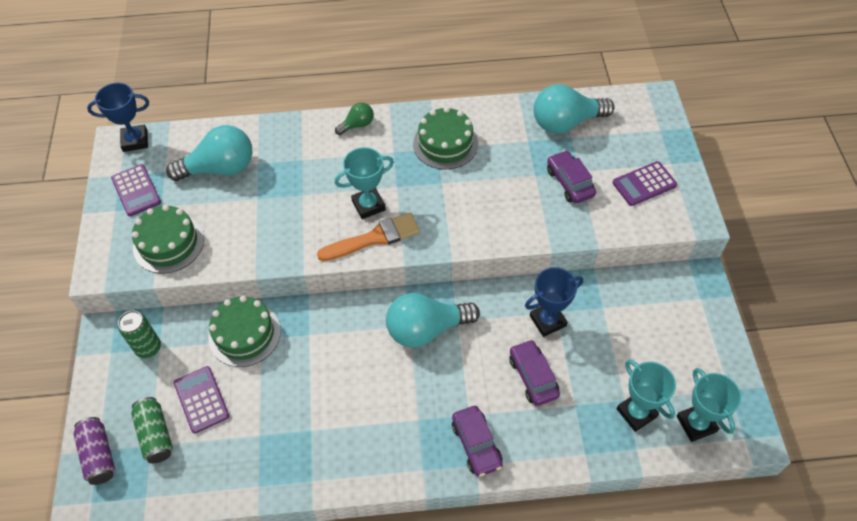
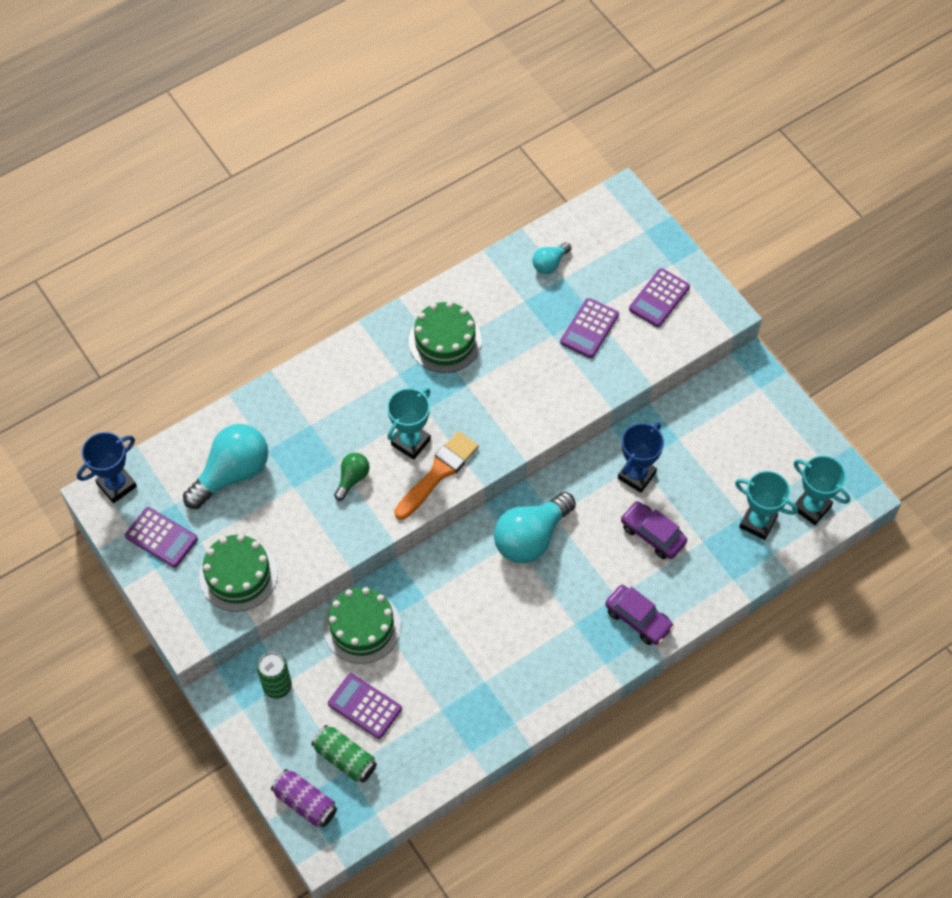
camera: 30 degrees left, 5 degrees up
(357, 125) = (342, 360): green light bulb -> green light bulb (352, 478)
(566, 123) = (550, 263): turquoise light bulb -> turquoise light bulb, size x0.51
(569, 182) = (589, 328): purple car -> purple calculator

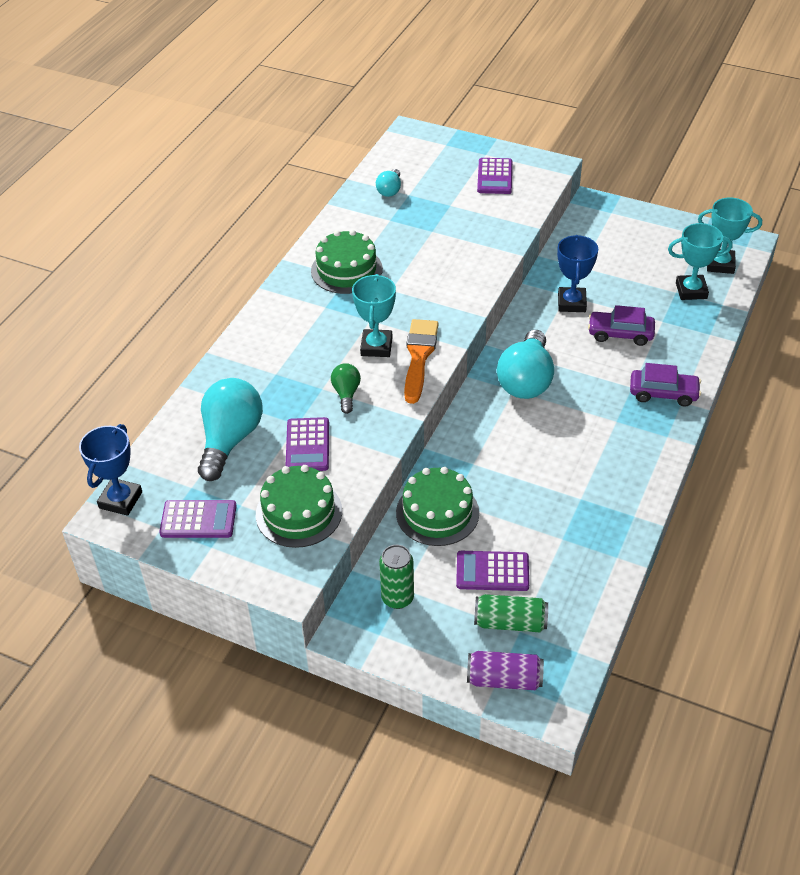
camera: 30 degrees left, 15 degrees down
(589, 328) = (458, 215): purple calculator -> purple calculator (307, 445)

